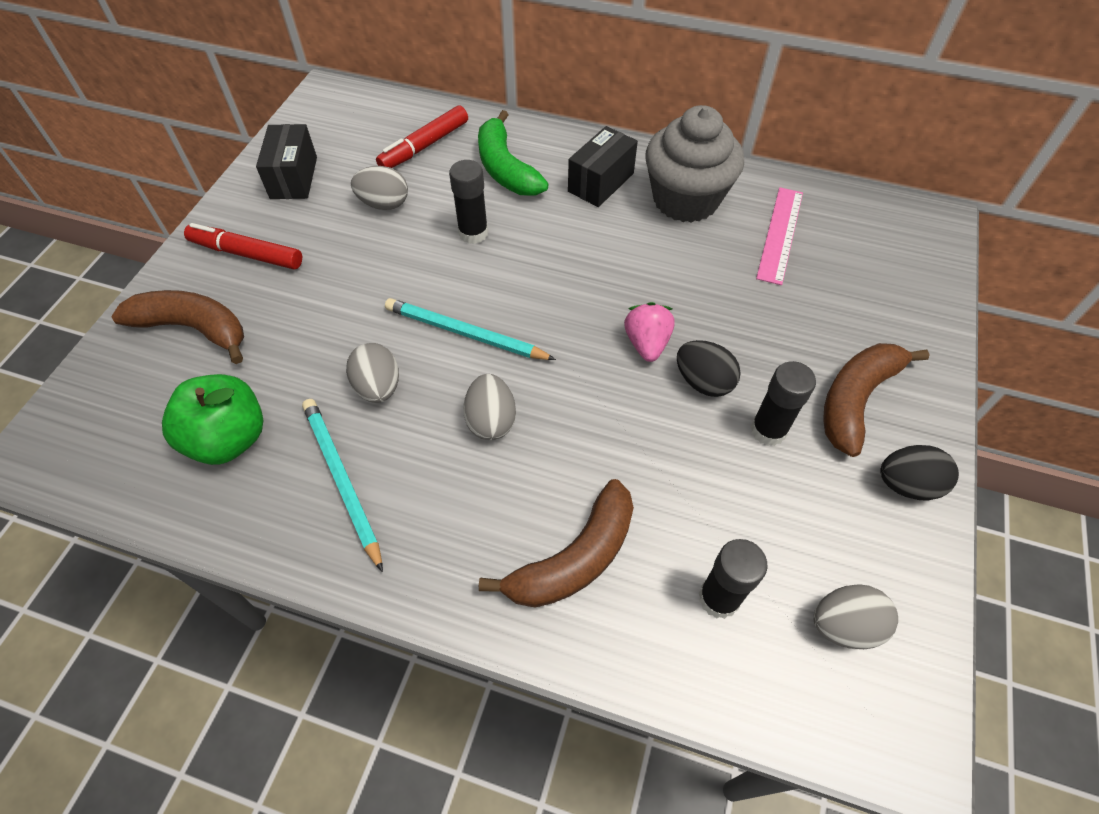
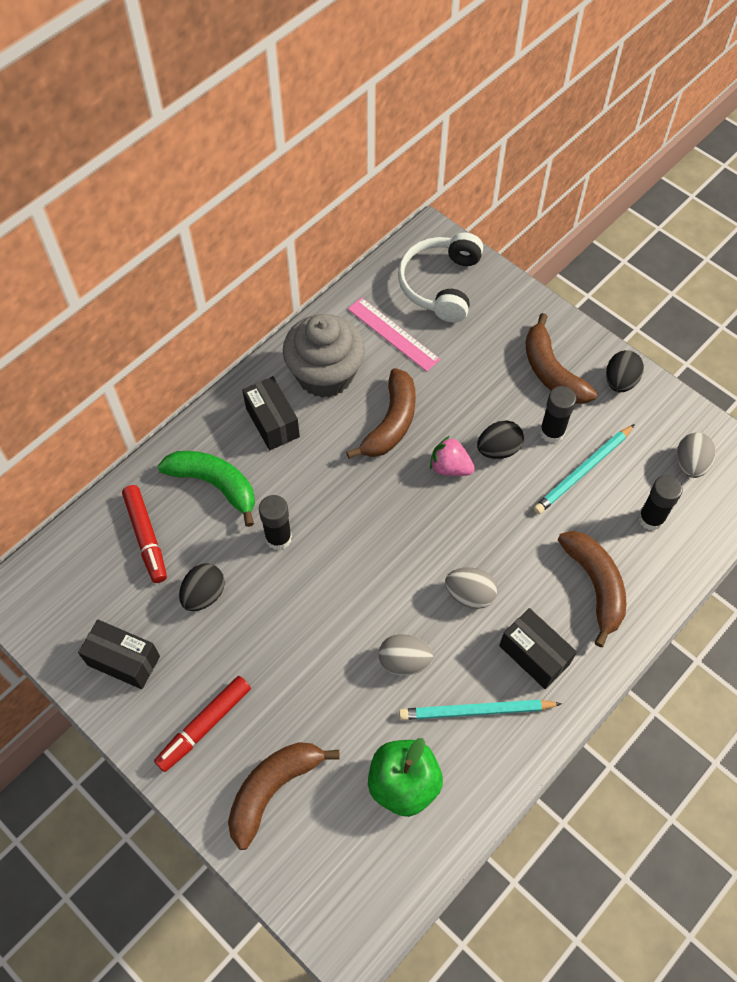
camera: 65 degrees left, 5 degrees up
(384, 204) = (204, 594): grey egg -> black egg
(441, 518) = (534, 655): none -> black box
(465, 333) = (382, 583): turquoise pencil -> turquoise pencil (583, 471)
(505, 169) = (215, 484): green banana -> green banana turned 150 degrees counterclockwise
(667, 272) = (391, 422): none -> brown banana
(881, 251) = (440, 284): none -> white headphones

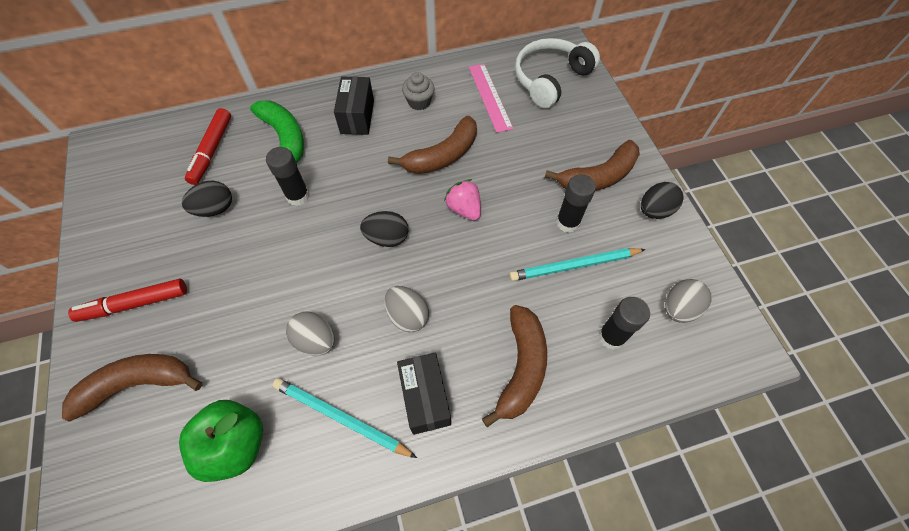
camera: 30 degrees right, 0 degrees up
(124, 660) = (125, 225): black box -> none
(325, 374) = (419, 102): grey cupcake -> grey cupcake, size x0.47
(498, 449) = (513, 214): black egg -> black egg (387, 238)
(551, 372) = (598, 177): brown banana -> brown banana turned 120 degrees counterclockwise

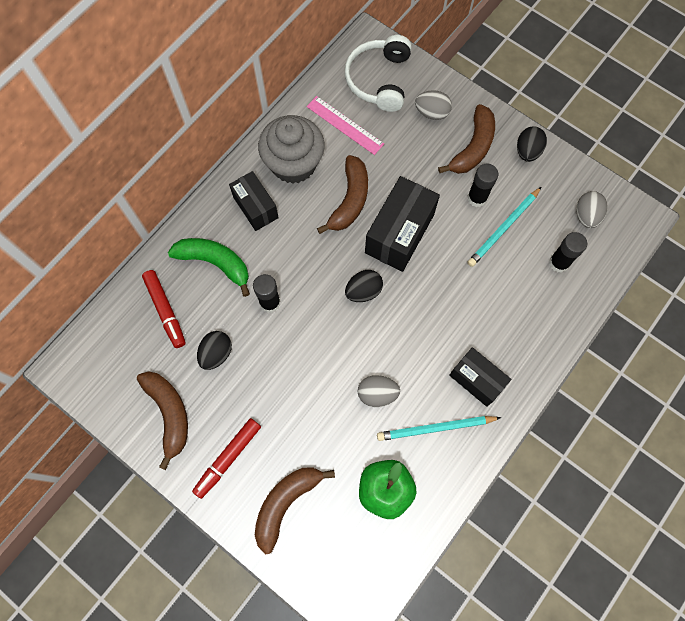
camera: 35 degrees left, 10 degrees up
(407, 315) = (423, 336): grey egg -> grey egg (432, 113)
(419, 102) = (293, 164): grey cupcake -> grey cupcake, size x2.11
(464, 209) = (399, 233): pink strawberry -> black box
(521, 367) = (519, 321): brown banana -> brown banana (169, 414)

